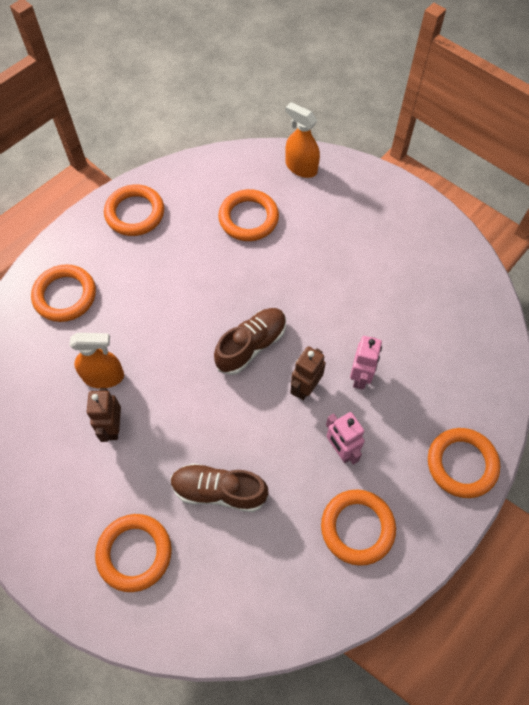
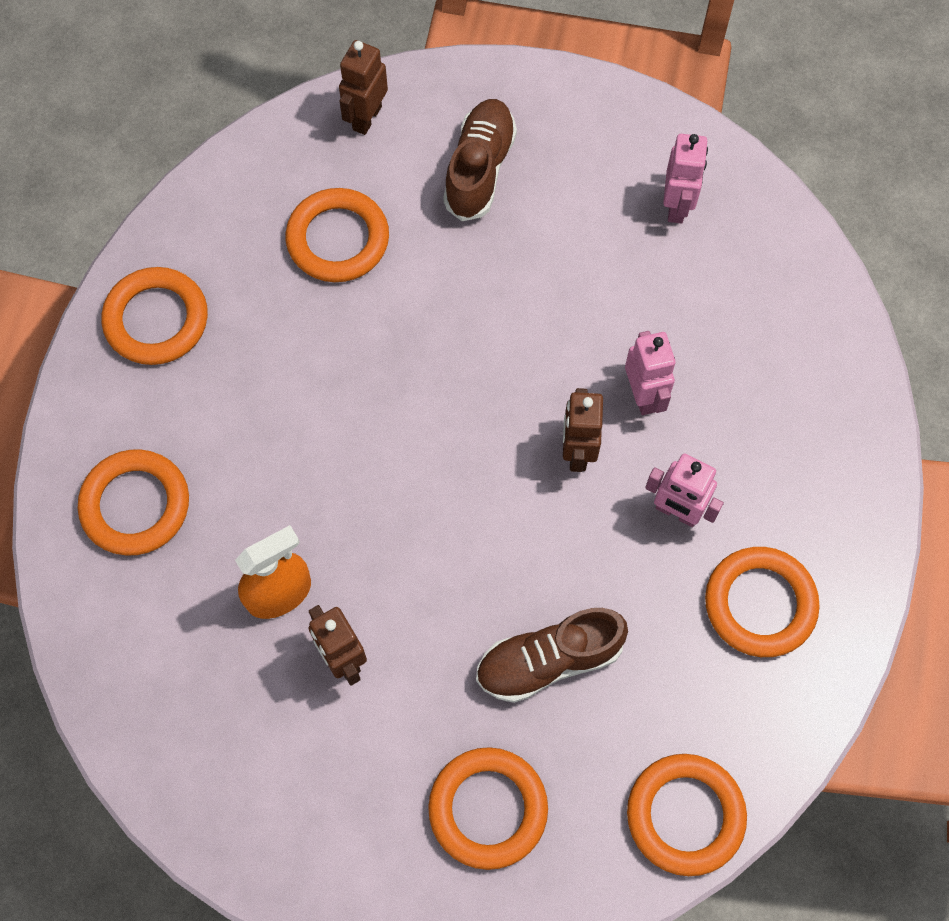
camera: 30 degrees left, 5 degrees up
(251, 346) = (464, 432): brown shoe -> brown shoe (479, 169)
(301, 167) = (366, 118): orange spray bottle -> brown robot
(441, 288) = (677, 206): none -> pink robot
(461, 464) = (843, 443): orange ring -> orange ring (685, 815)

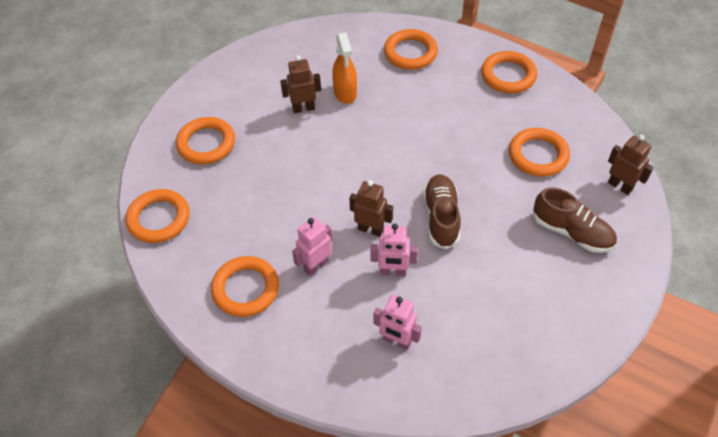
camera: 110 degrees right, 15 degrees down
(549, 660) = (263, 185): brown shoe -> brown shoe (441, 217)
(677, 206) = (520, 332): pink robot -> pink robot (396, 341)

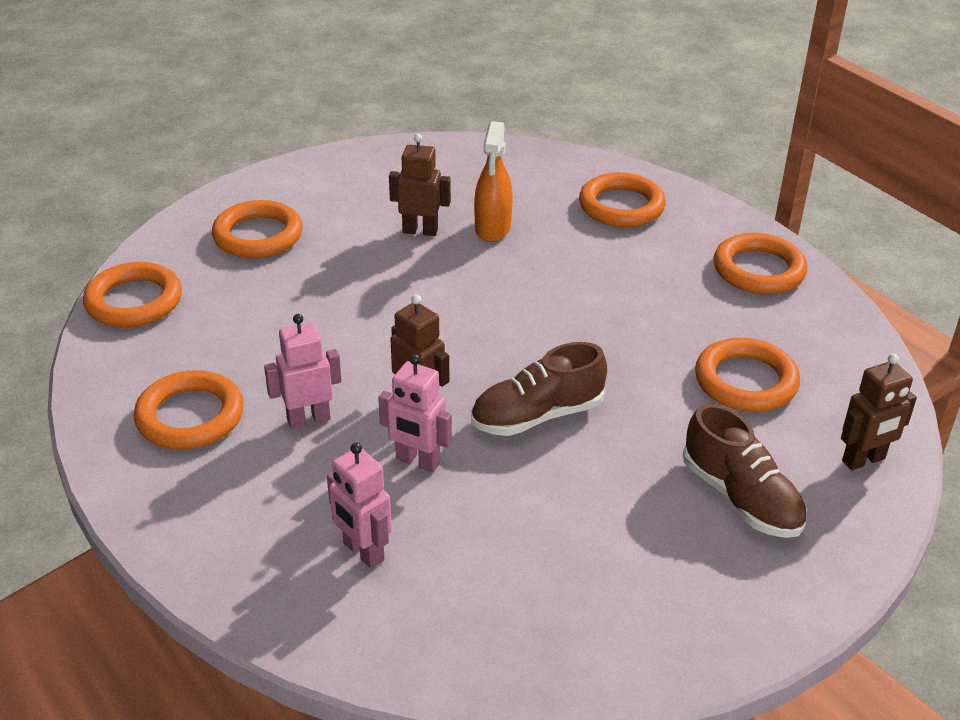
camera: 20 degrees right, 15 degrees down
(441, 217) = (537, 416): brown shoe -> brown shoe turned 135 degrees counterclockwise
(620, 186) = (864, 460): brown robot -> brown robot turned 90 degrees clockwise

